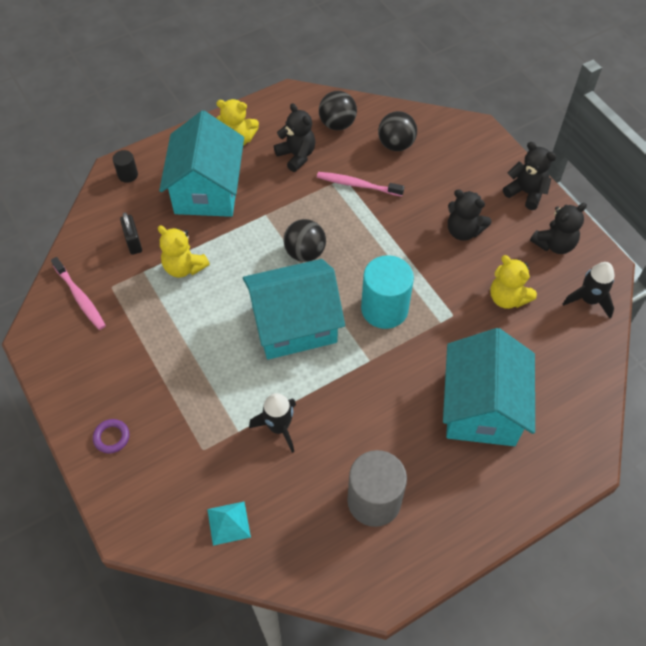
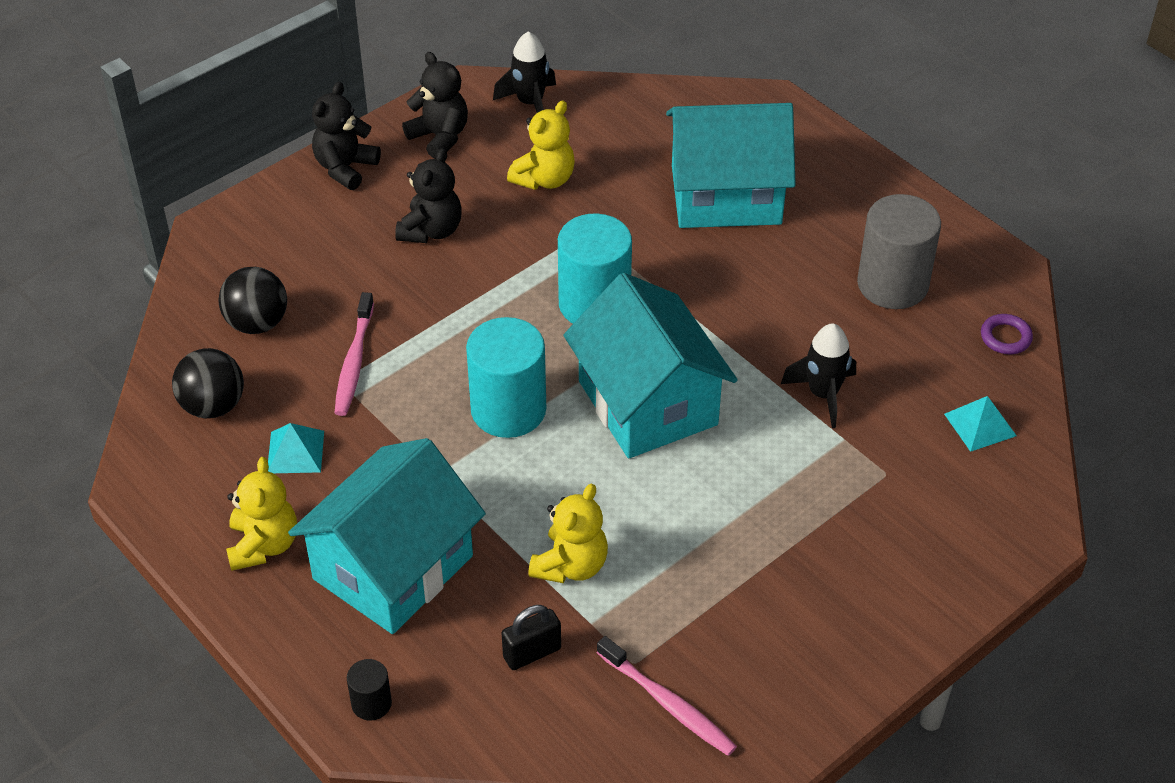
camera: 100 degrees left, 10 degrees down
(80, 298) = (668, 704): pink toothbrush -> pink toothbrush turned 90 degrees clockwise
(111, 437) = (907, 589): purple ring -> purple ring (1005, 337)
(207, 190) = (393, 567): turquoise house -> turquoise house turned 45 degrees counterclockwise
(296, 155) = (295, 452): black teddy bear -> turquoise pyramid
(305, 253) = (508, 410): black ball -> turquoise cylinder

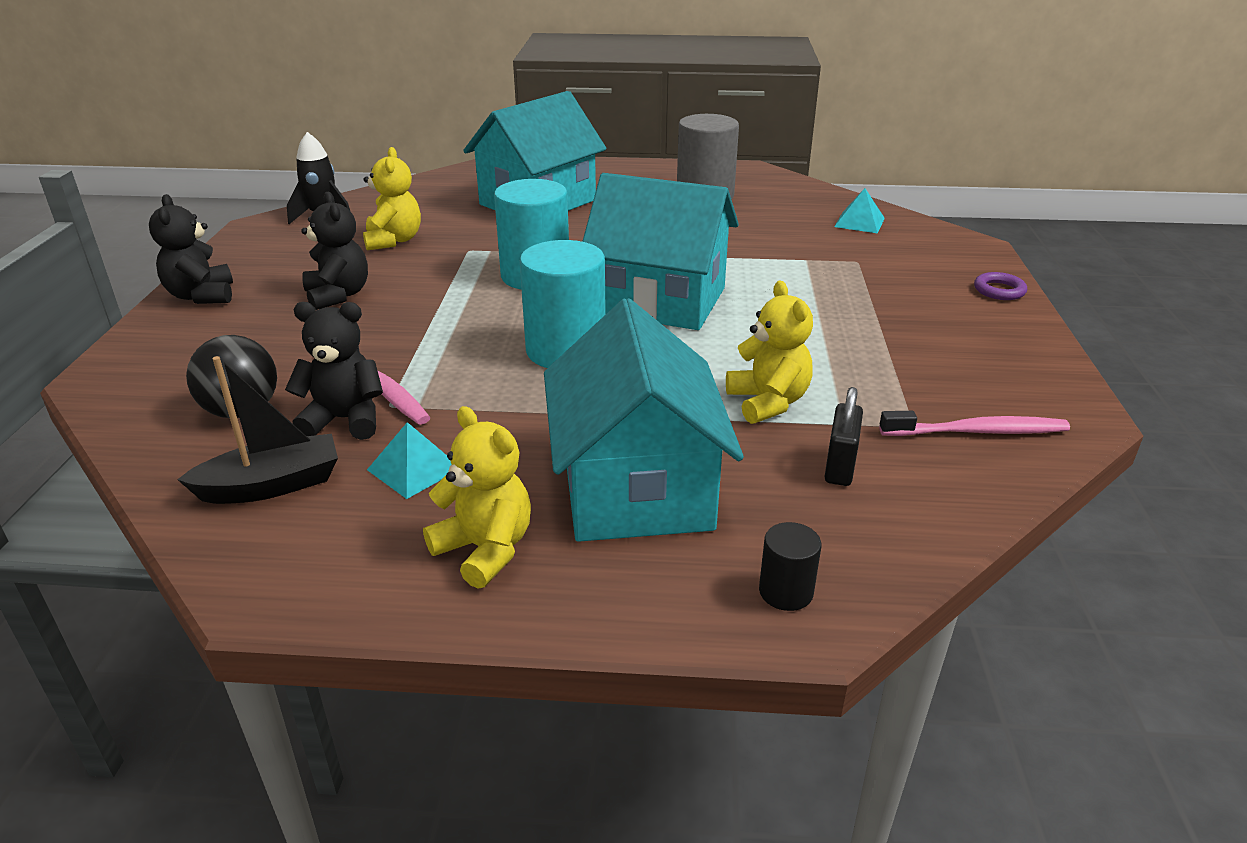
camera: 45 degrees left, 15 degrees down
(213, 406) = (272, 485): black ball -> black boat
(439, 137) = (269, 253): black teddy bear -> black teddy bear (345, 420)
(823, 394) = (757, 248): black rocket -> none
(1005, 337) = (801, 190): purple ring -> purple ring (999, 290)

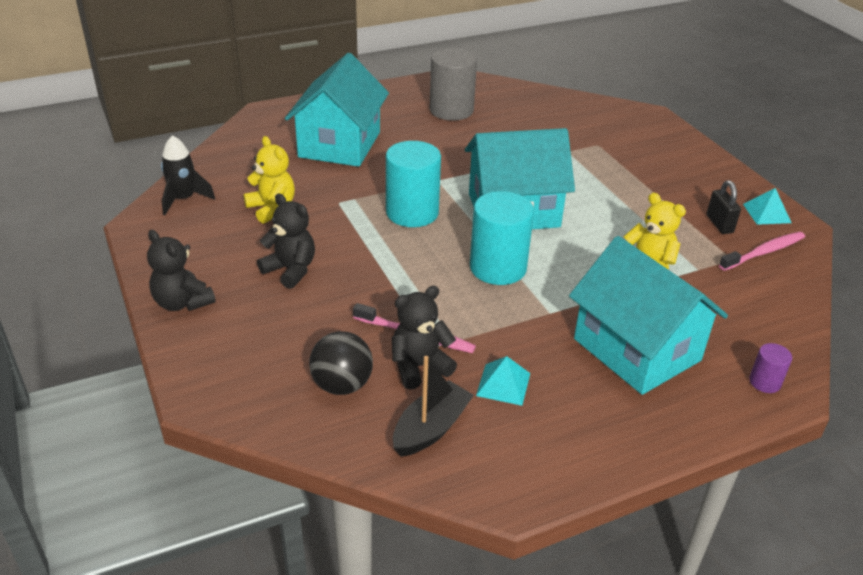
camera: 30 degrees left, 5 degrees up
(485, 549) = (601, 419): yellow teddy bear -> none
(785, 592) = (764, 382): black cylinder -> purple cylinder
(840, 467) = (721, 298): black padlock -> black padlock (719, 224)
(859, 222) = (570, 111): turquoise pyramid -> turquoise pyramid (766, 213)
(999, 290) = (693, 147): purple ring -> none

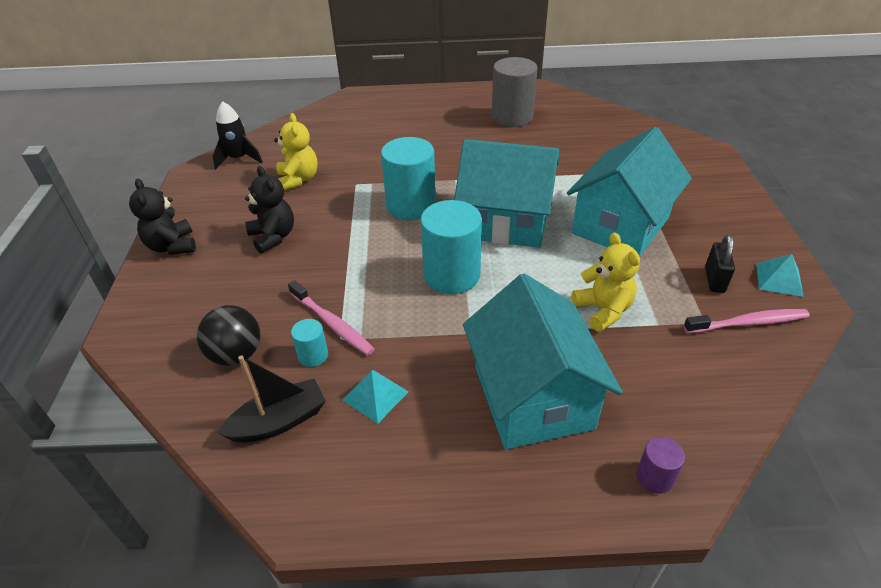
camera: 25 degrees right, 5 degrees up
(340, 144) = (393, 133): turquoise house -> turquoise house (620, 225)
(419, 366) = (313, 355): black teddy bear -> turquoise cylinder

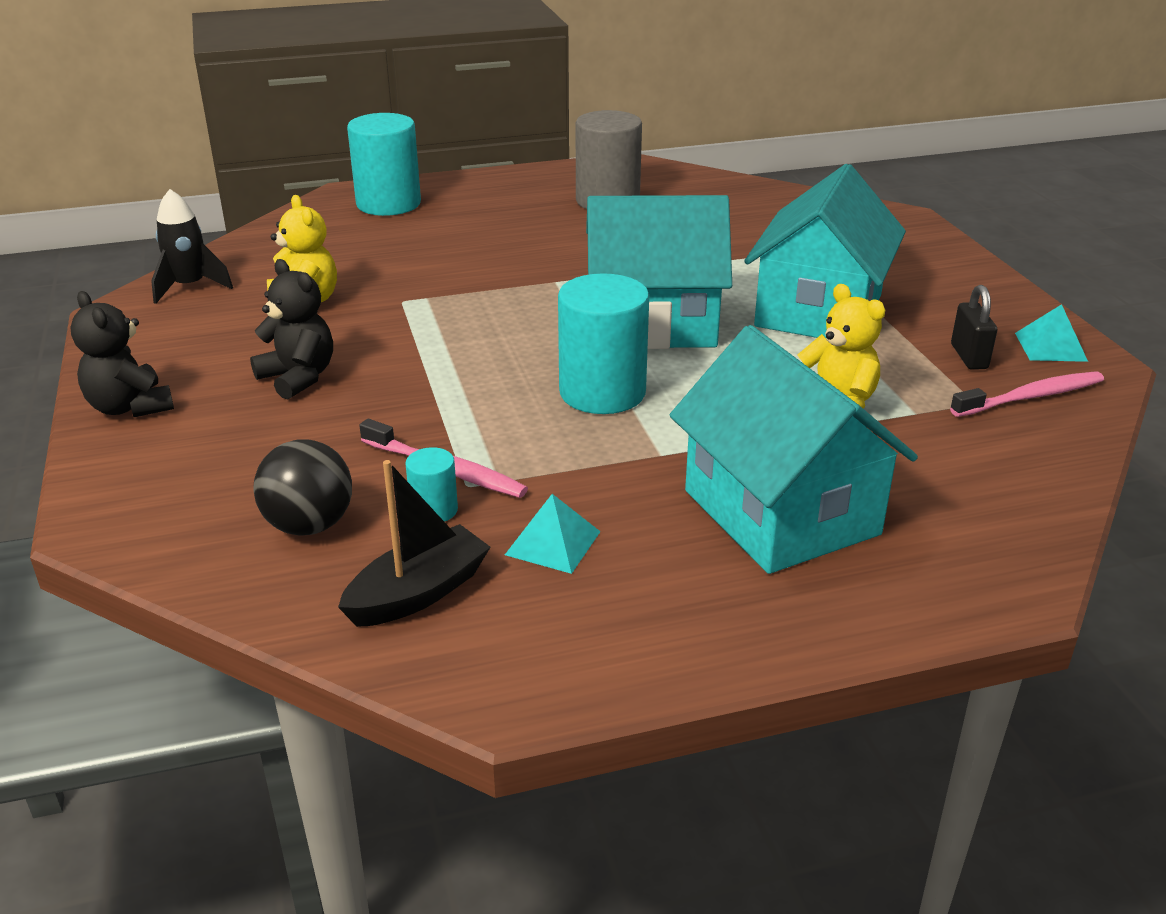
camera: 15 degrees left, 10 degrees down
(411, 206) = (502, 318): turquoise cylinder -> turquoise cylinder (388, 204)
(654, 477) = (979, 573): purple cylinder -> none

